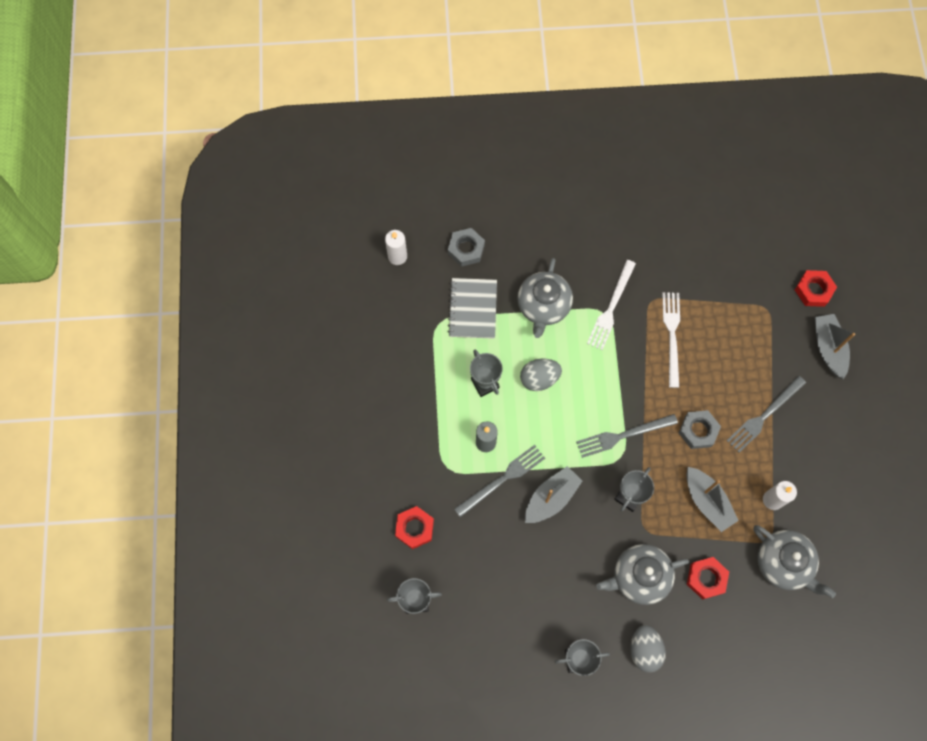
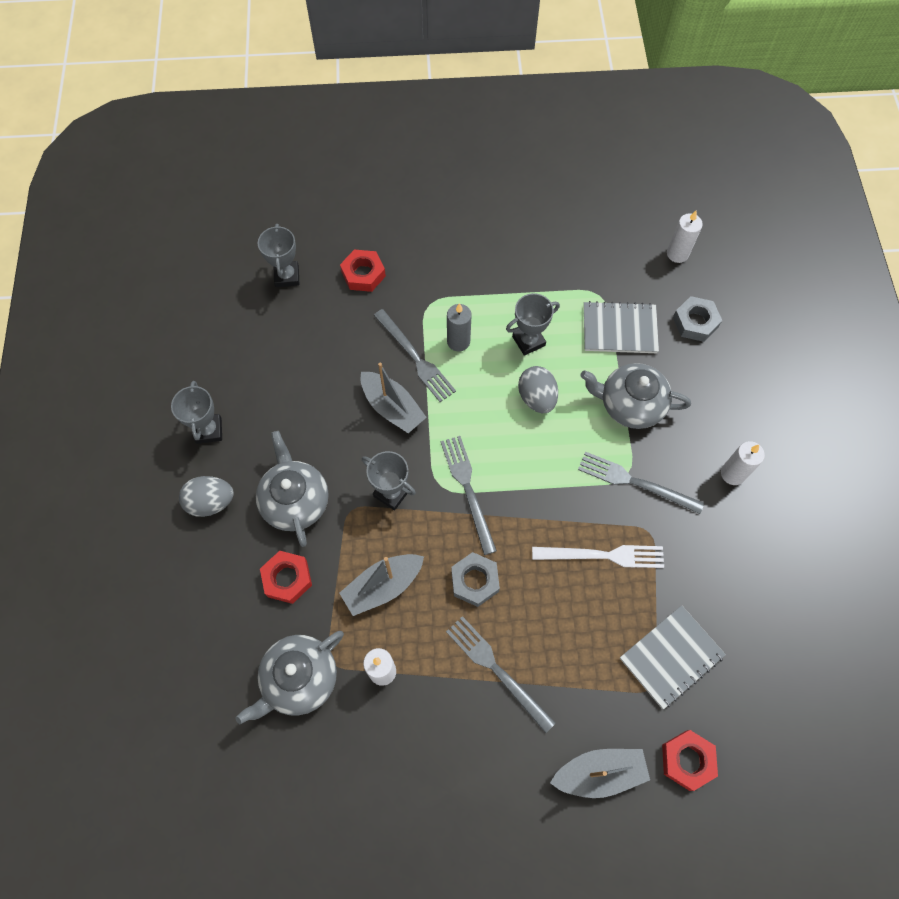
camera: 90 degrees right, 5 degrees down
(601, 236) = (732, 474): none -> white candle
(611, 307) = (635, 482): white fork -> grey fork
(744, 294) = (671, 657): none -> grey notebook

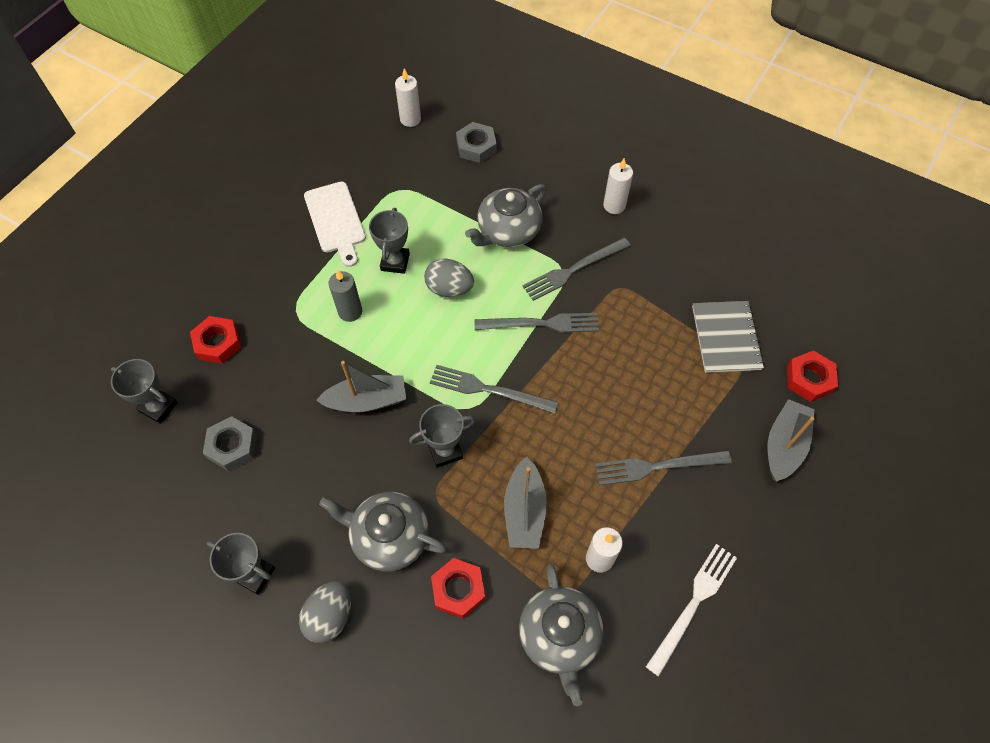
camera: 55 degrees left, 5 degrees down
(415, 358) = (336, 353): grey fork -> grey fork (541, 324)
(475, 581) = (571, 435): grey nut -> grey nut (232, 446)
(531, 272) = (335, 220): none -> white cutting board
(603, 555) = (616, 330): white fork -> white fork (693, 604)
(619, 329) = (439, 196): grey notebook -> none

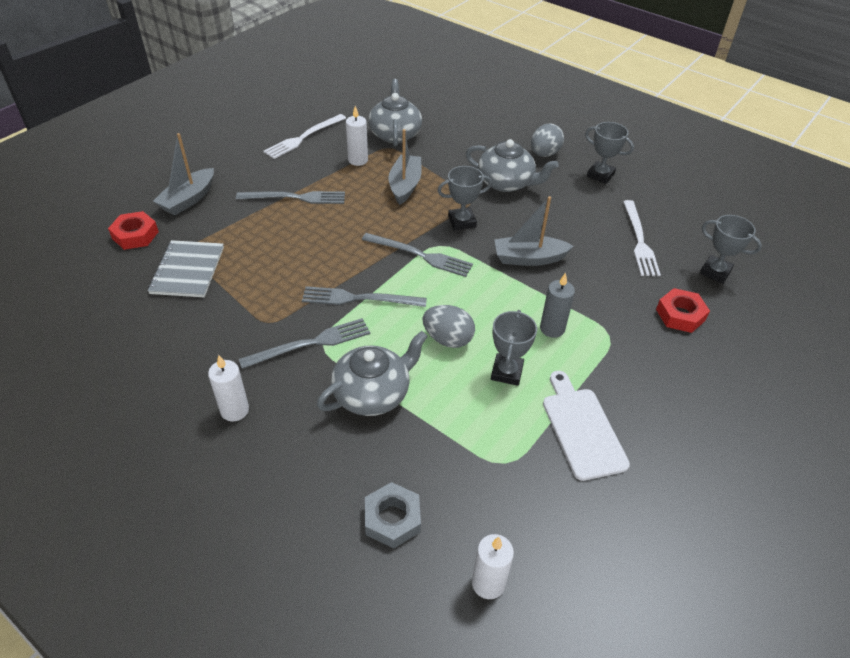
camera: 175 degrees left, 15 degrees down
(232, 446) = (639, 241): grey nut -> white fork
(458, 590) = (458, 156): red nut -> none

